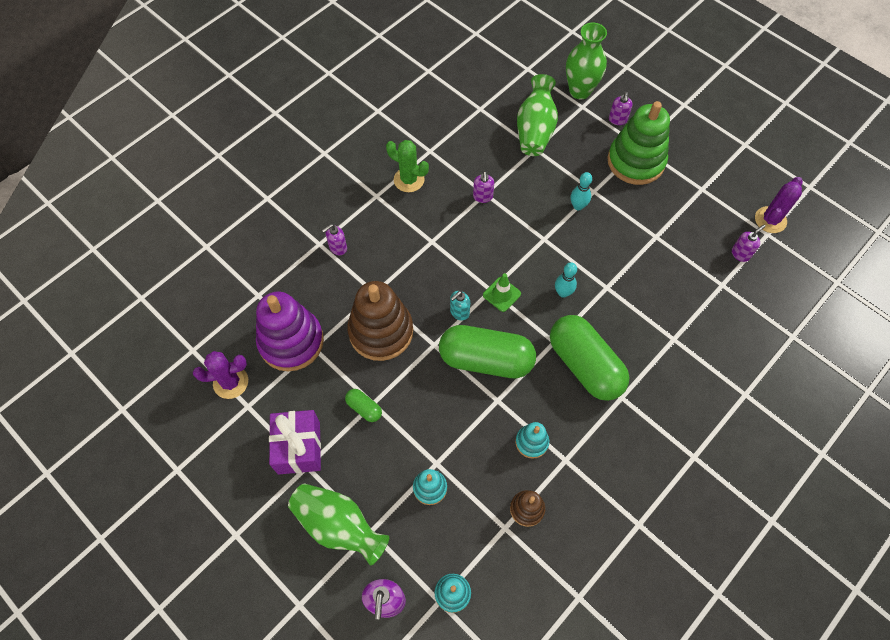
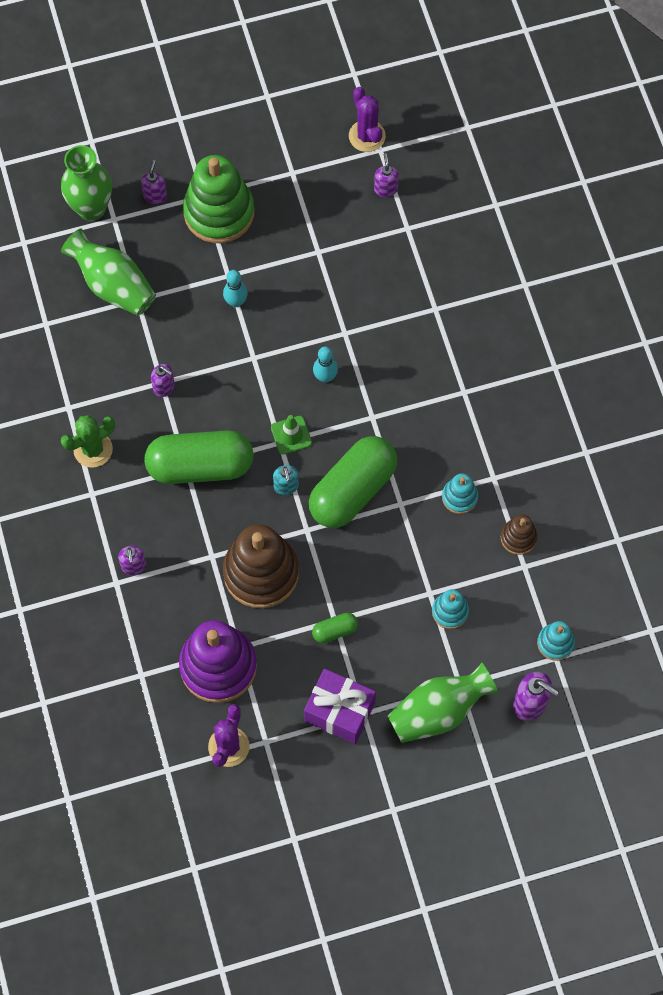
camera: 60 degrees left, 5 degrees up
(585, 365) = (413, 404): green capsule -> green capsule (200, 466)
(617, 120) = (155, 196): purple soap dispenser -> purple soap dispenser turned 120 degrees counterclockwise

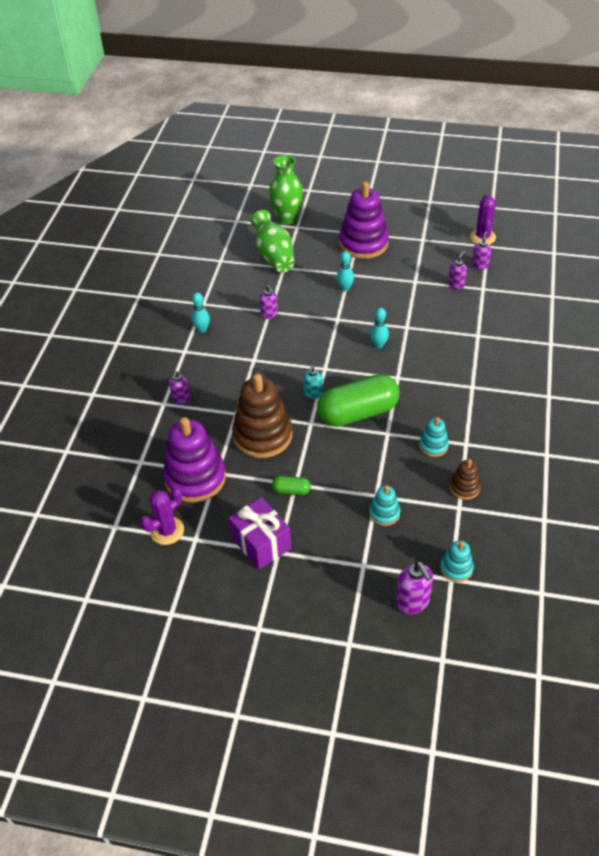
camera: 30 degrees right, 20 degrees down
(93, 449) = (202, 329): green cactus -> turquoise bowling pin
(155, 196) = (329, 224): purple soap dispenser -> purple soap dispenser (456, 284)
(200, 466) = (263, 362): green capsule -> none
(219, 212) = (363, 243): green stacking toy -> purple stacking toy
(291, 435) = (335, 367): green traffic cone -> none
(438, 711) = (336, 575): green vase -> none

